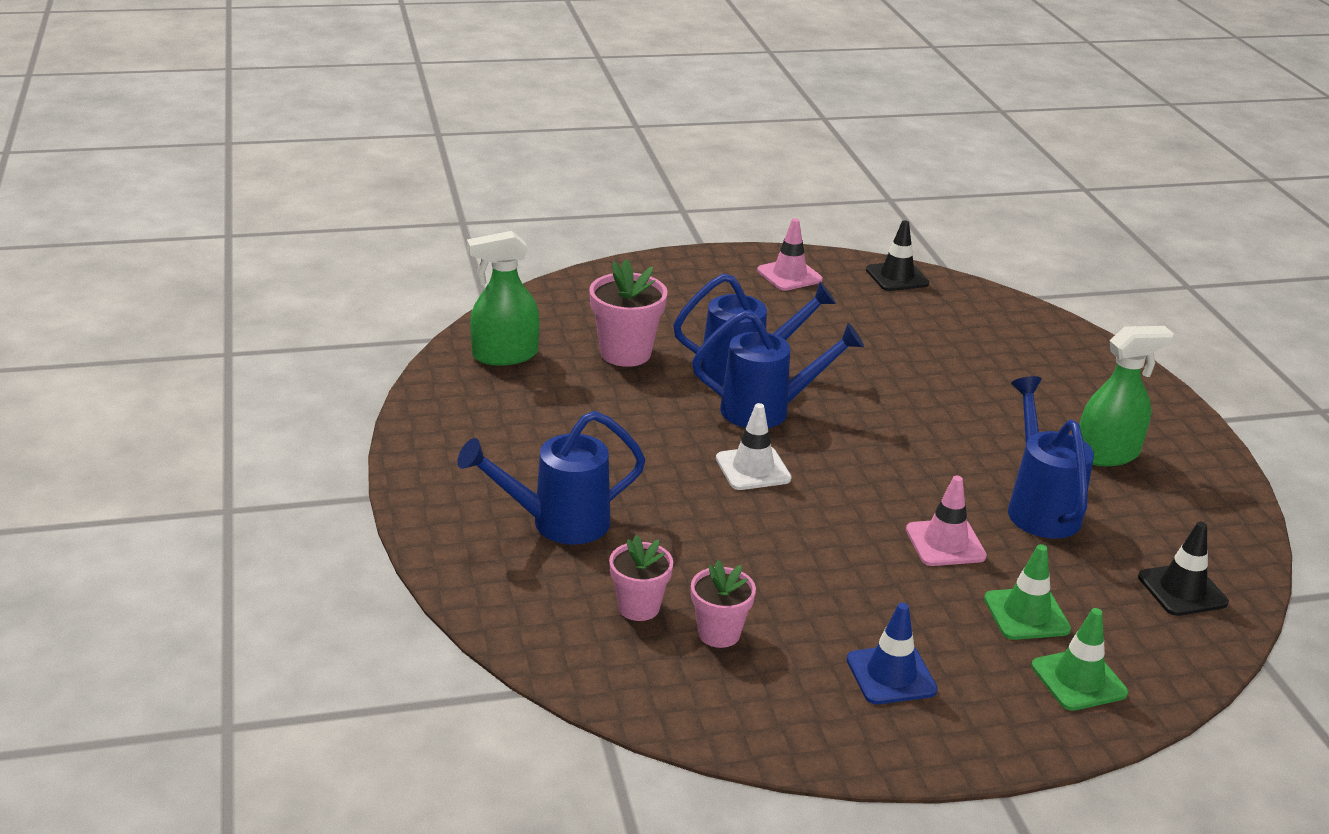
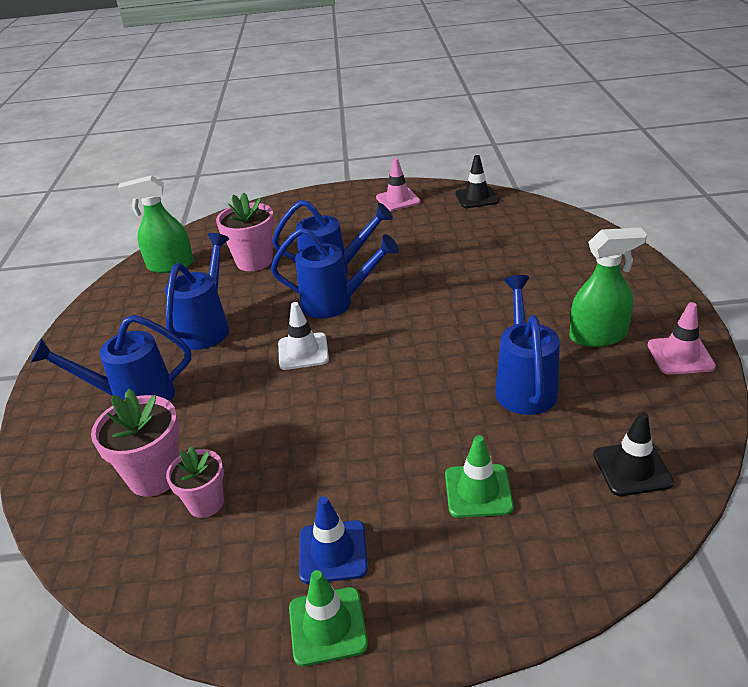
camera: 15 degrees right, 5 degrees up
(607, 437) = (208, 326): none -> blue watering can
(638, 607) = (155, 476): pink flower pot -> pink flower pot, size x1.54
(945, 543) = (431, 418): pink traffic cone -> pink traffic cone (680, 356)
(1078, 680) = (504, 564): green traffic cone -> green traffic cone (327, 626)

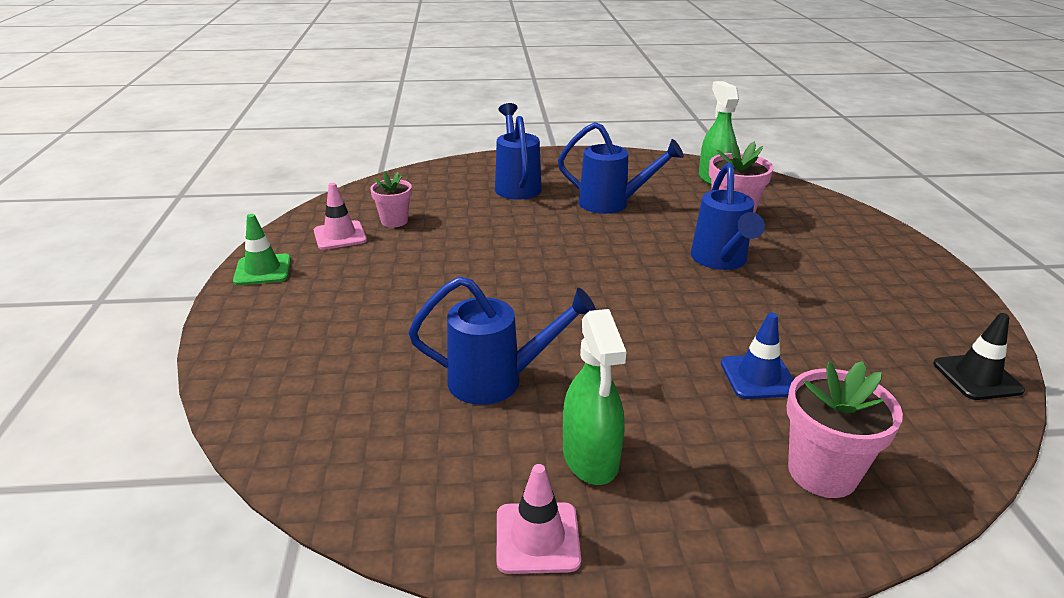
camera: 85 degrees right, 5 degrees down
(155, 476) = (429, 201): pink flower pot -> pink flower pot (822, 472)
(303, 351) = (571, 249): white traffic cone -> none
(333, 552) = (324, 270): blue traffic cone -> blue traffic cone (758, 377)
(336, 303) = (656, 264): blue watering can -> none
(398, 200) = (927, 304): pink traffic cone -> pink traffic cone (340, 236)
(478, 491) = (354, 339): green traffic cone -> none
(632, 469) = (341, 443): black traffic cone -> none

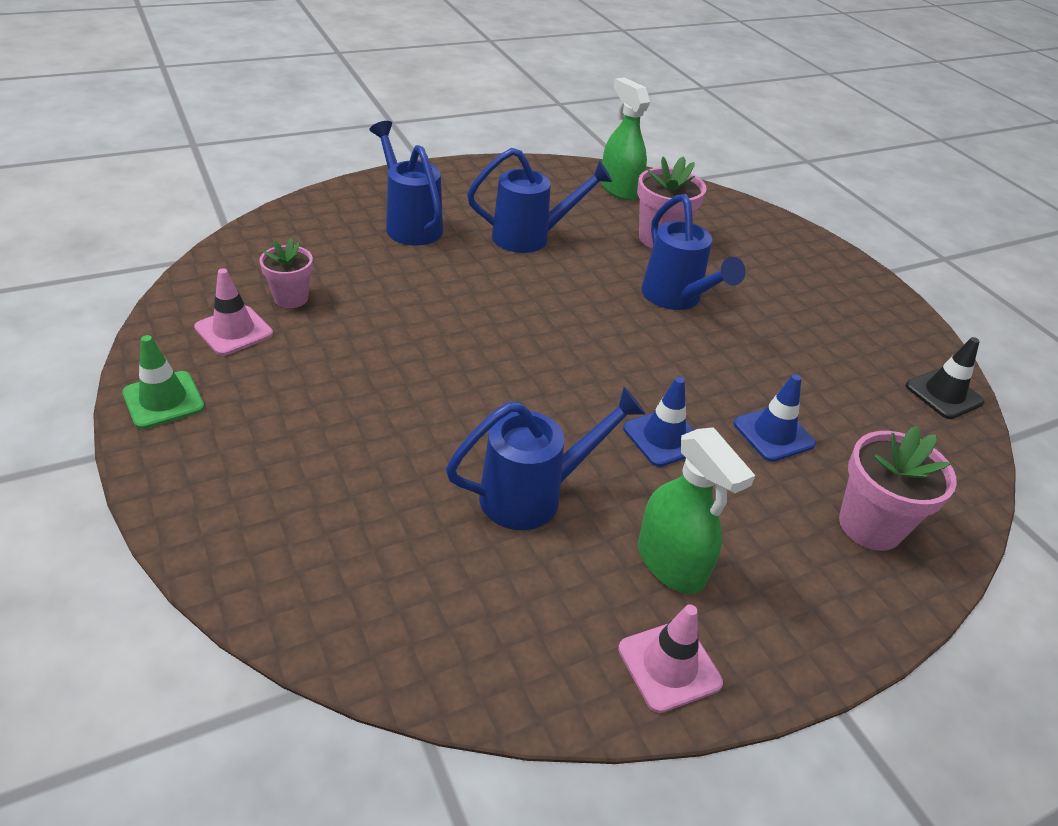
camera: 25 degrees left, 10 degrees up
(644, 361) = (663, 437): none -> blue traffic cone

